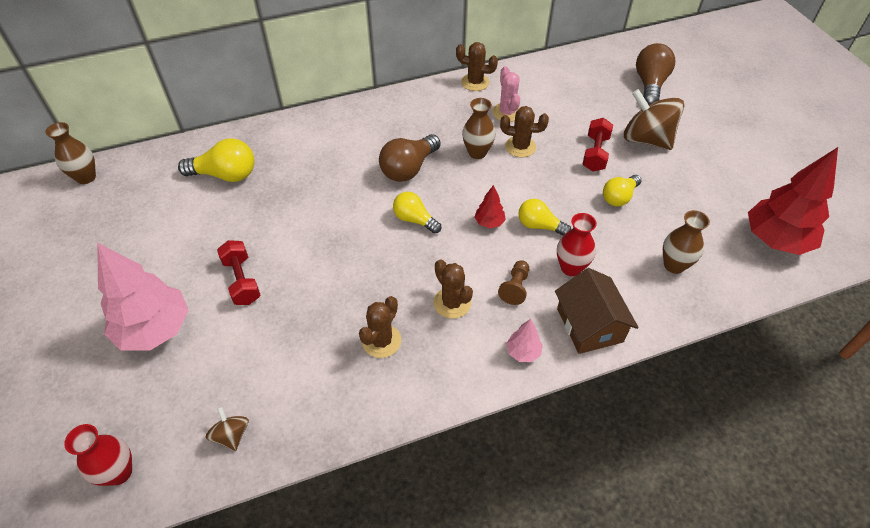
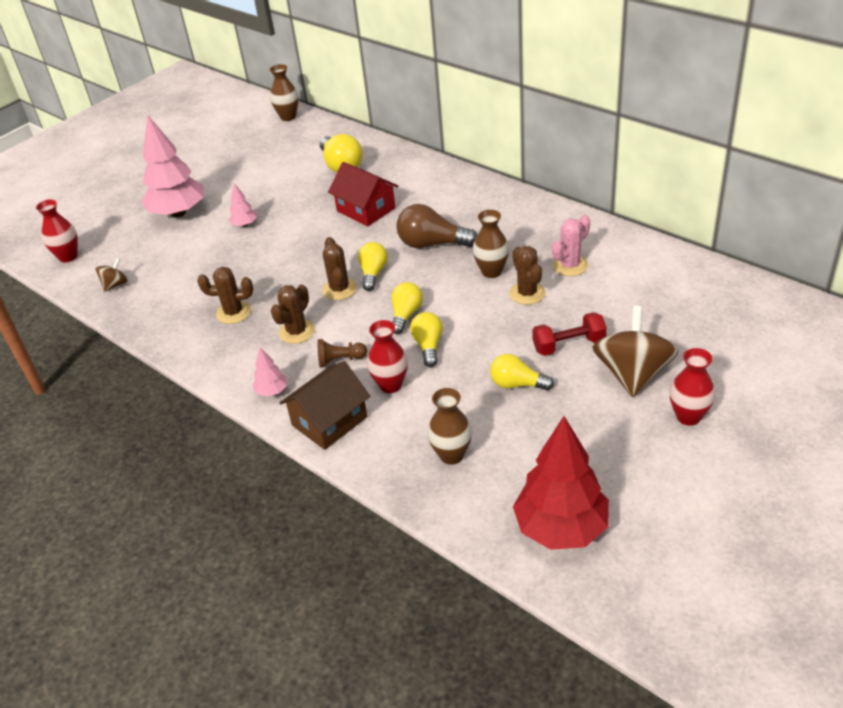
camera: 65 degrees right, 10 degrees down
(242, 281) = (244, 225): red dumbbell -> pink tree
(315, 187) = (366, 209): none -> red house
(475, 82) = (594, 229): brown cactus -> brown cactus (339, 289)
(489, 222) = (406, 315): red tree -> yellow light bulb
(650, 84) = (739, 345): brown light bulb -> none
(702, 136) = (688, 416): none -> red vase

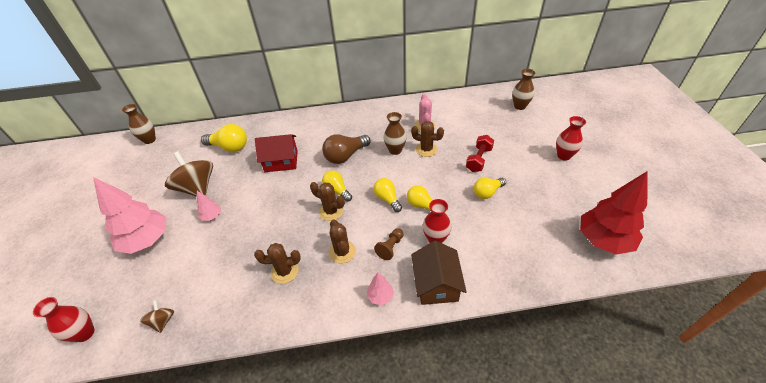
camera: 50 degrees left, 5 degrees up
(233, 312) = (284, 271): brown cactus -> brown cactus turned 45 degrees clockwise
(451, 455) = (515, 248): brown vase -> brown vase (519, 106)
(632, 374) = (520, 154): brown spinning top -> brown spinning top (197, 188)

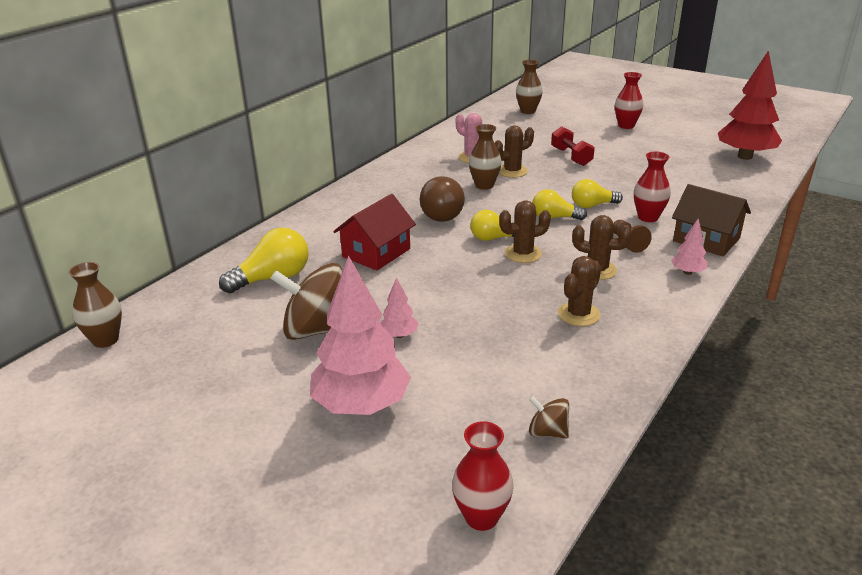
camera: 50 degrees left, 15 degrees down
(487, 192) = (622, 172): yellow light bulb -> none

